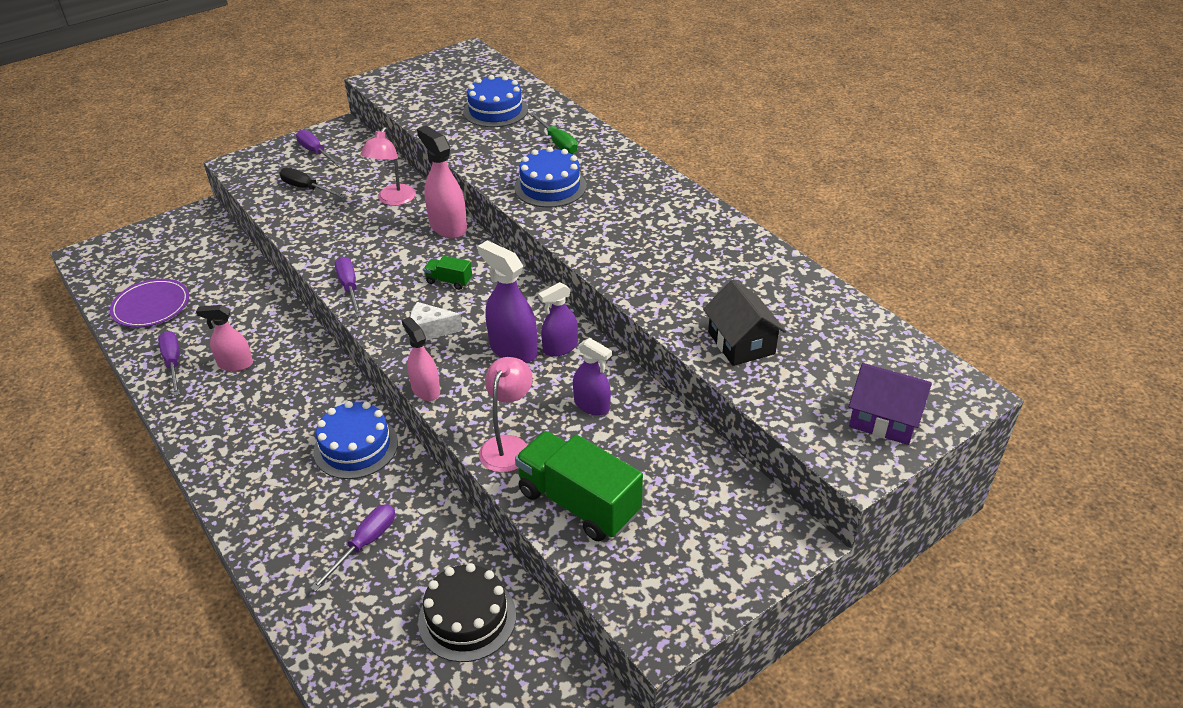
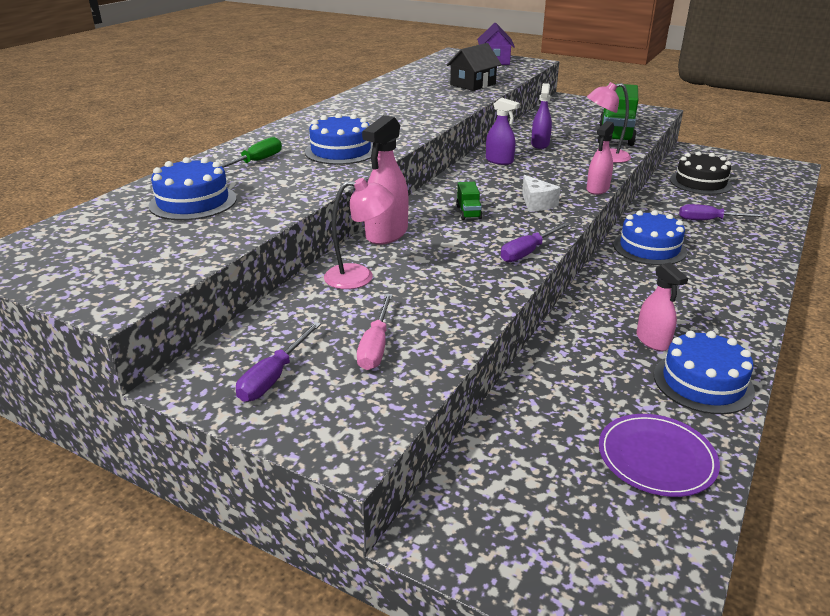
camera: 115 degrees left, 10 degrees down
(173, 363) = (703, 382): purple screwdriver -> blue cake
(306, 188) = (376, 346): black screwdriver -> pink screwdriver
(513, 349) = (520, 173): purple spray bottle -> none

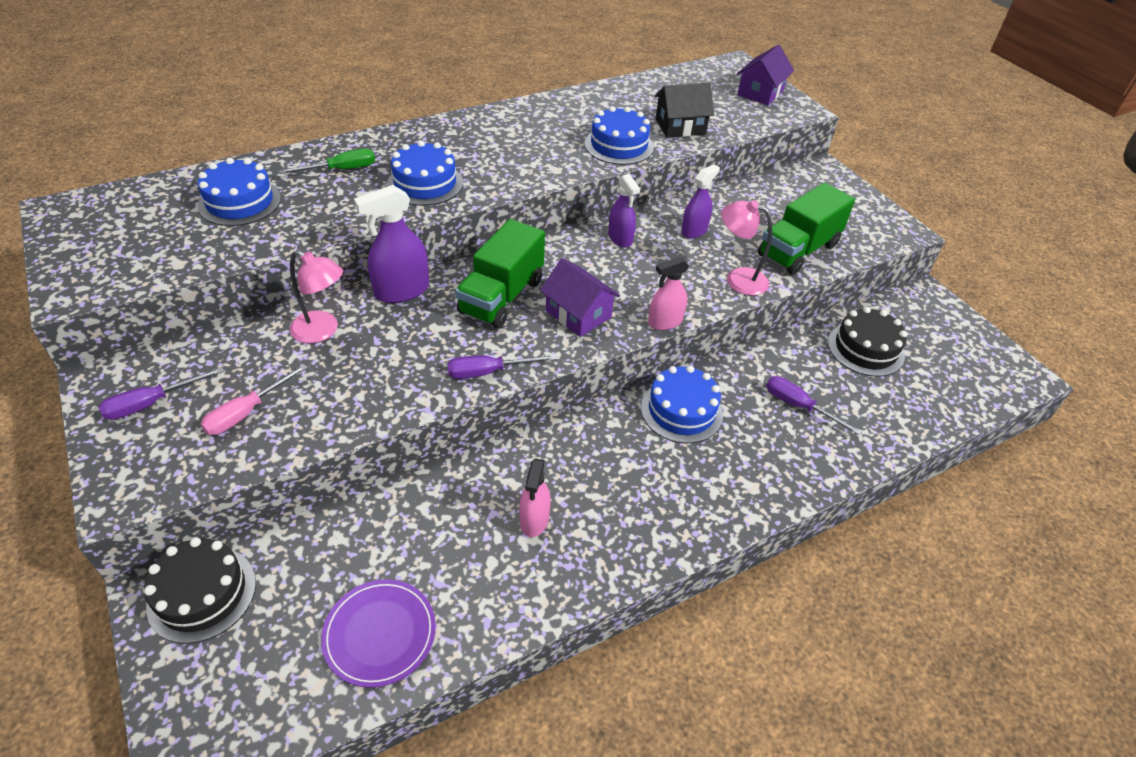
camera: 30 degrees right, 15 degrees up
(386, 234) = (402, 291): pink spray bottle -> purple spray bottle
(468, 212) = (501, 296): green truck -> green truck, size x2.18
(477, 513) = (202, 594): none -> black cake
(536, 203) = (578, 314): white cheese -> purple house
(703, 382) = (516, 589): blue cake -> blue cake (619, 145)

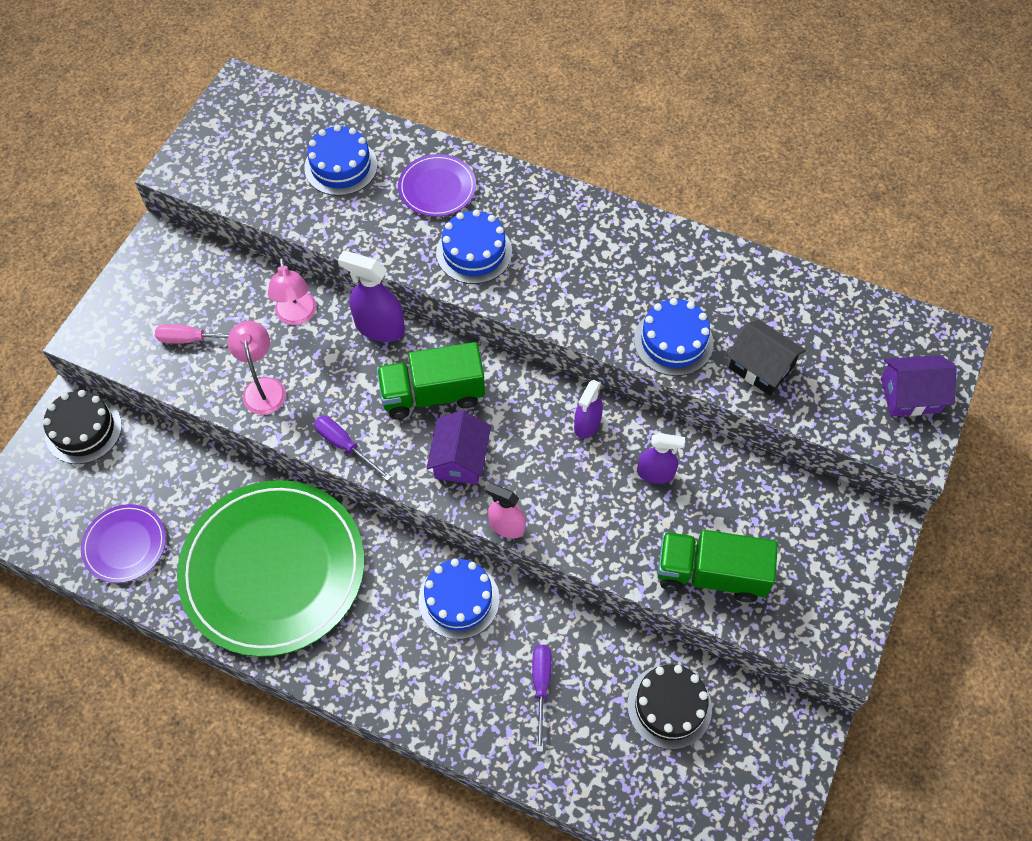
camera: 55 degrees right, 15 degrees up
(152, 403) = (159, 285): purple screwdriver -> none
(341, 170) = (437, 188): green screwdriver -> purple plate
(534, 519) = (273, 569): pink spray bottle -> green plate
(738, 279) = (618, 548): pink lamp -> pink lamp (263, 387)

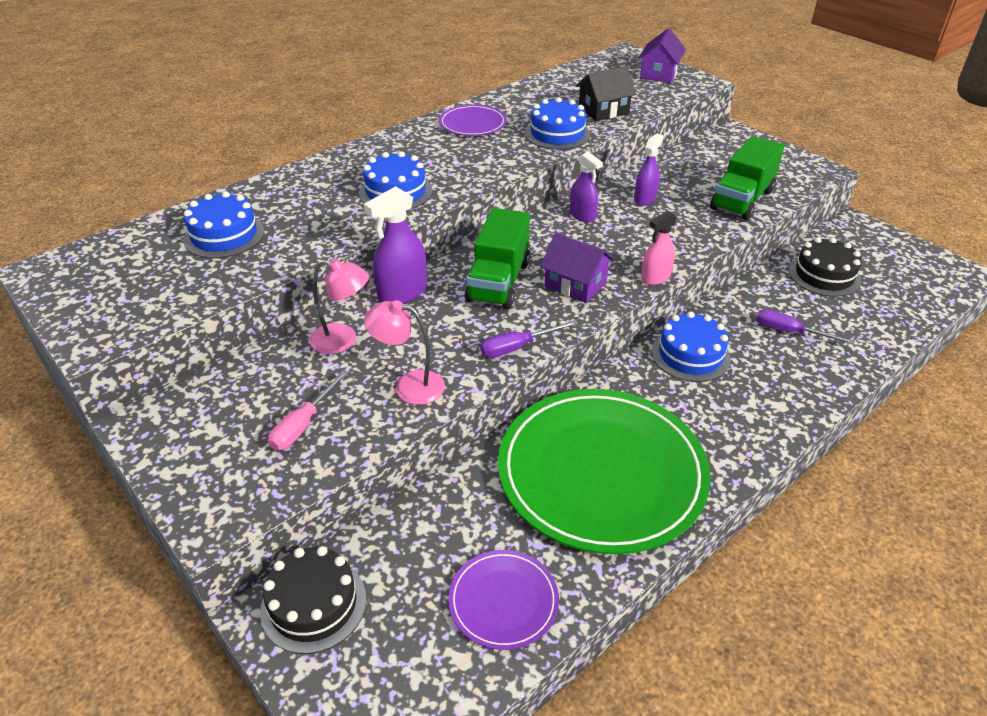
camera: 65 degrees left, 20 degrees down
(437, 188) = (309, 192): purple plate -> purple plate (472, 124)

